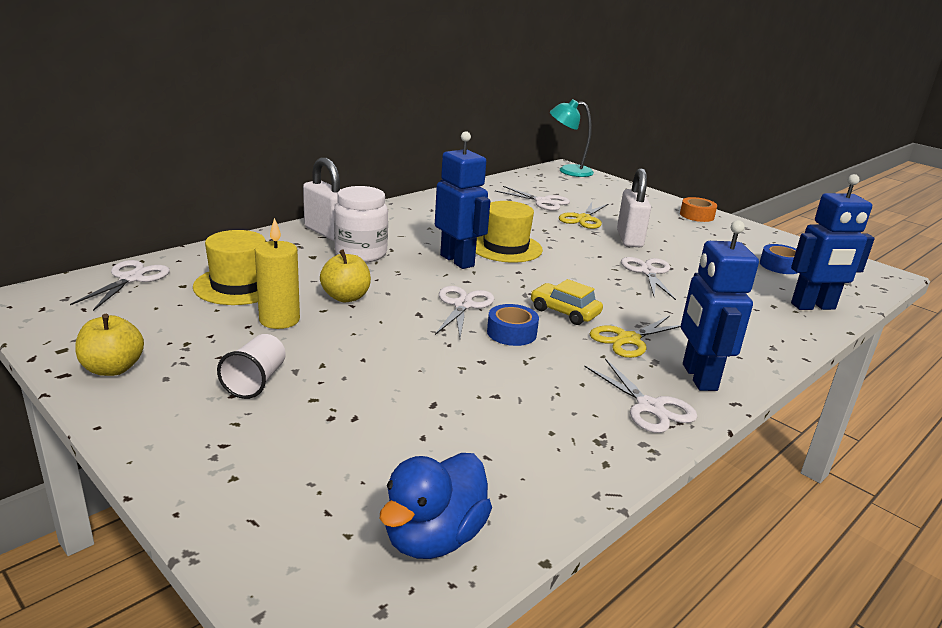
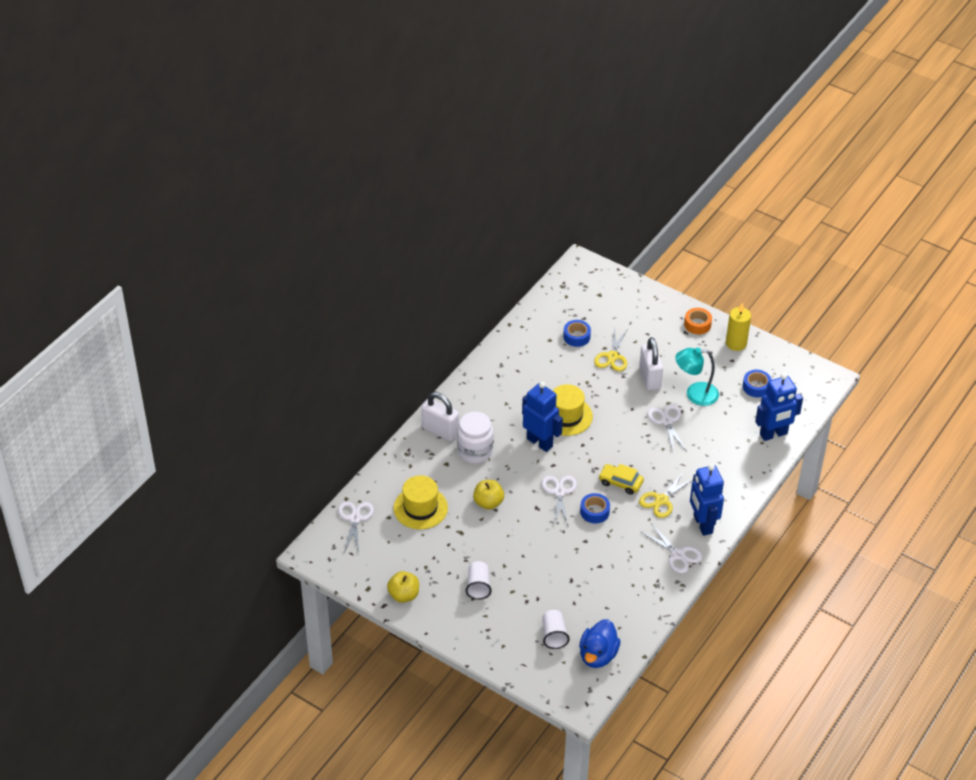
camera: 10 degrees left, 20 degrees up
(279, 320) = (462, 534): yellow candle -> yellow candle (736, 343)
(353, 481) = (554, 635): none -> white cup
(543, 202) = (576, 337): white scissors -> blue tape
(568, 171) = (585, 270): turquoise lamp -> turquoise lamp (695, 394)

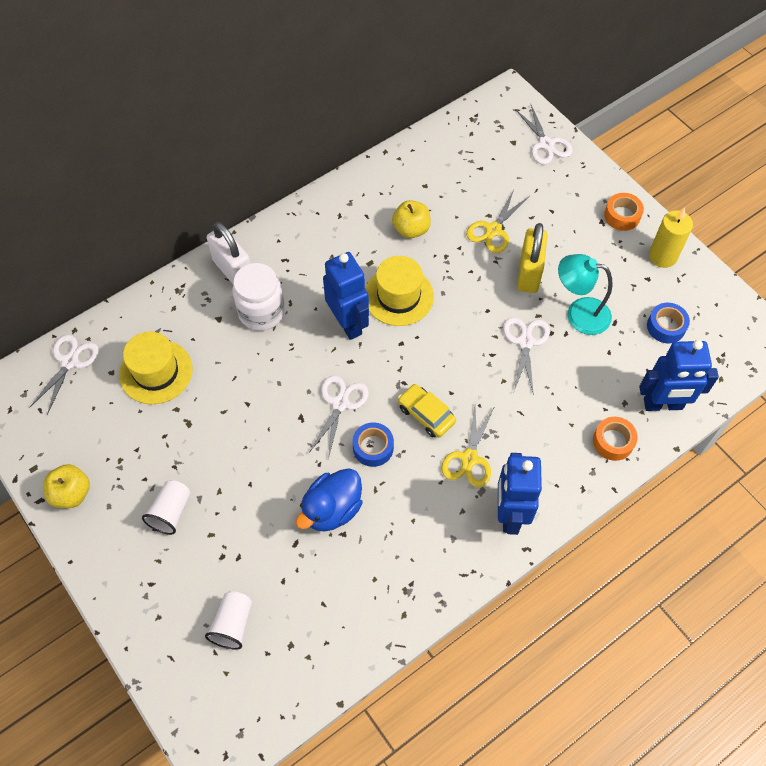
camera: 20 degrees right, 15 degrees up
(488, 503) = (243, 391): yellow apple -> yellow apple (411, 229)
(576, 337) = (460, 190): blue tape -> none
(598, 655) = (277, 679): blue duck -> blue duck (332, 509)
(649, 378) = (529, 273): white padlock -> yellow padlock
(661, 500) = (469, 458): yellow scissors -> yellow scissors turned 45 degrees counterclockwise
(678, 555) = (456, 552): white scissors -> white scissors (546, 144)
(750, 465) = (613, 441): none -> orange tape

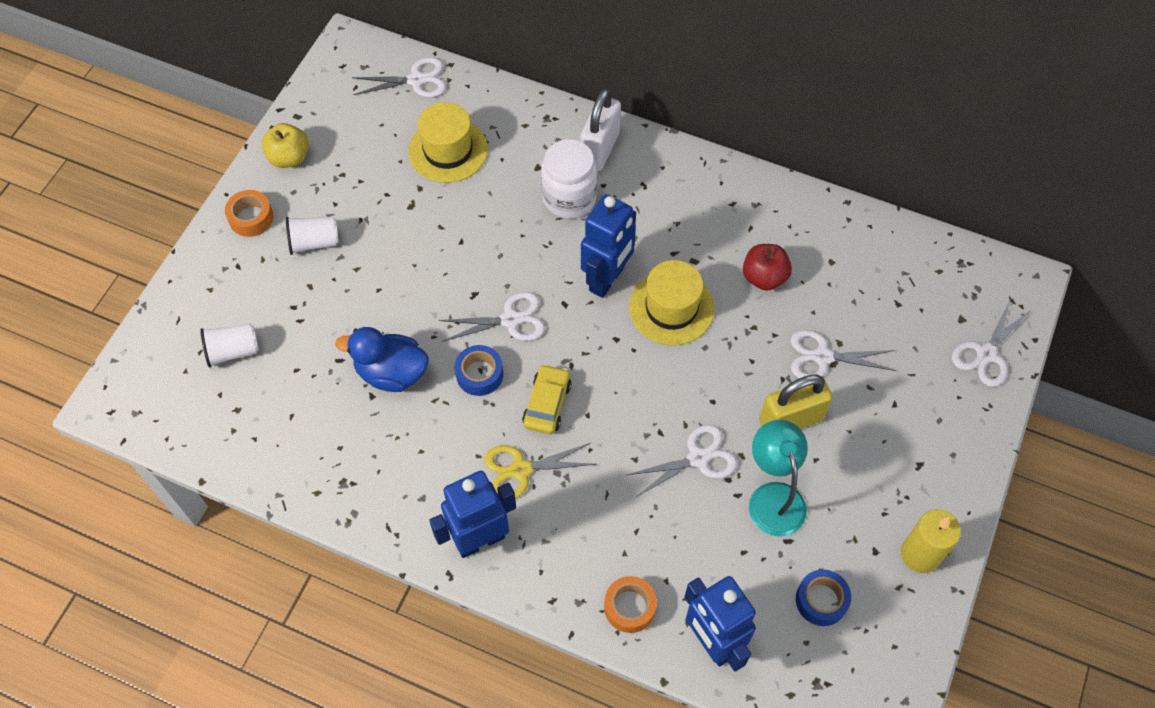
camera: 60 degrees right, 0 degrees up
(411, 229) = (764, 277): yellow apple -> red apple
(493, 230) = (822, 357): yellow scissors -> white scissors
(622, 216) = (945, 483): orange tape -> orange tape (251, 218)

